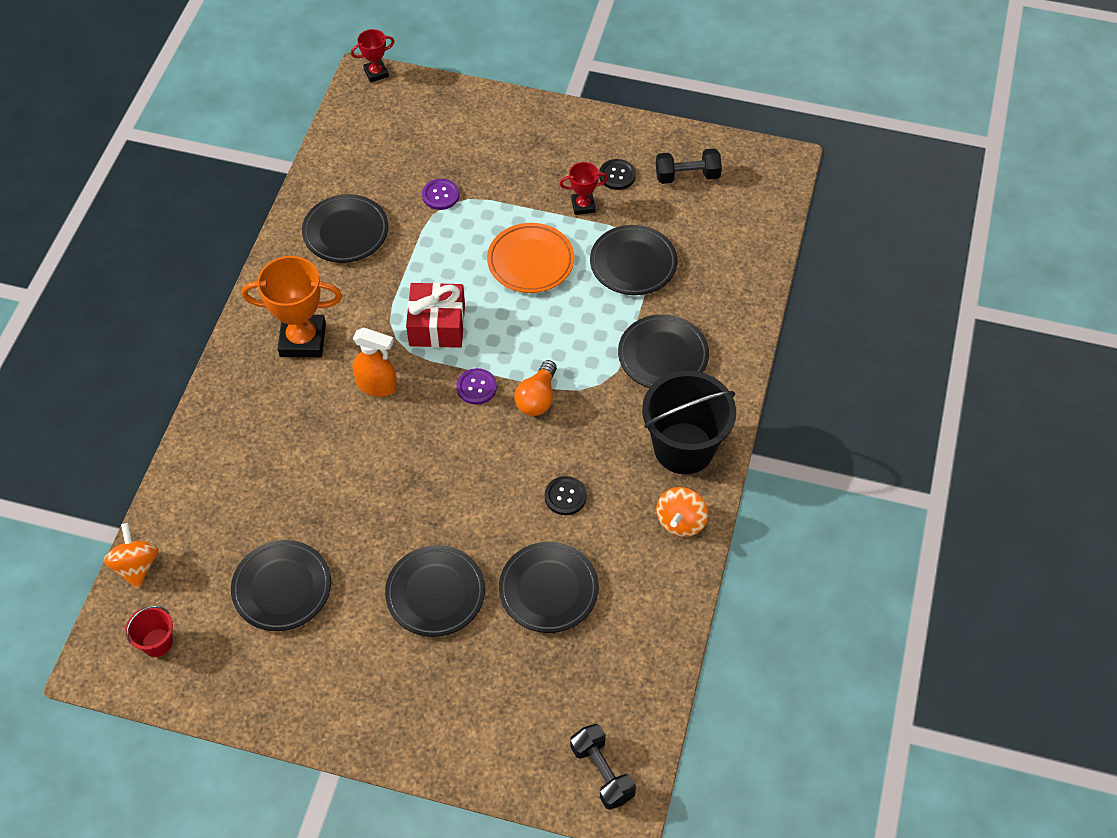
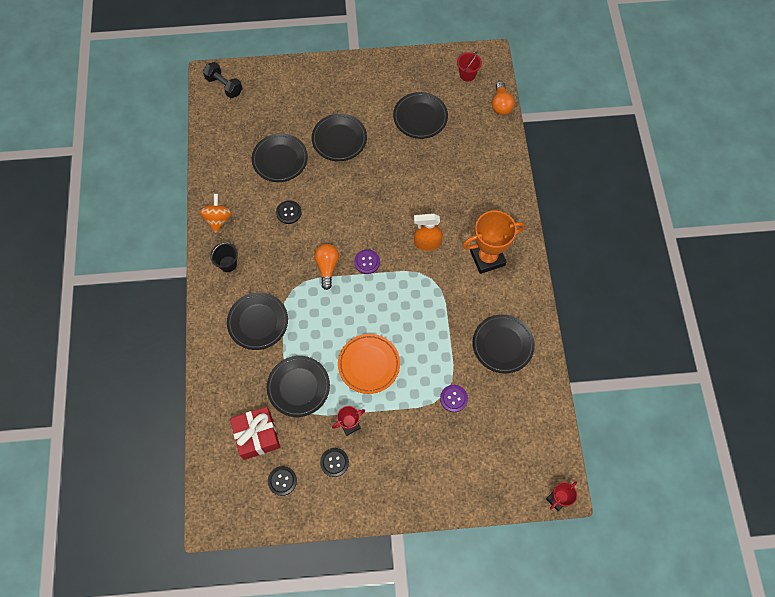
camera: 160 degrees right, 10 degrees up
(136, 566) = (501, 105): orange spinning top -> orange light bulb
(437, 325) = (409, 296): red gift -> red gift (257, 436)
(684, 448) = (228, 264): black bucket -> black bucket, size x0.47
(687, 176) = (282, 481): black dumbbell -> black button

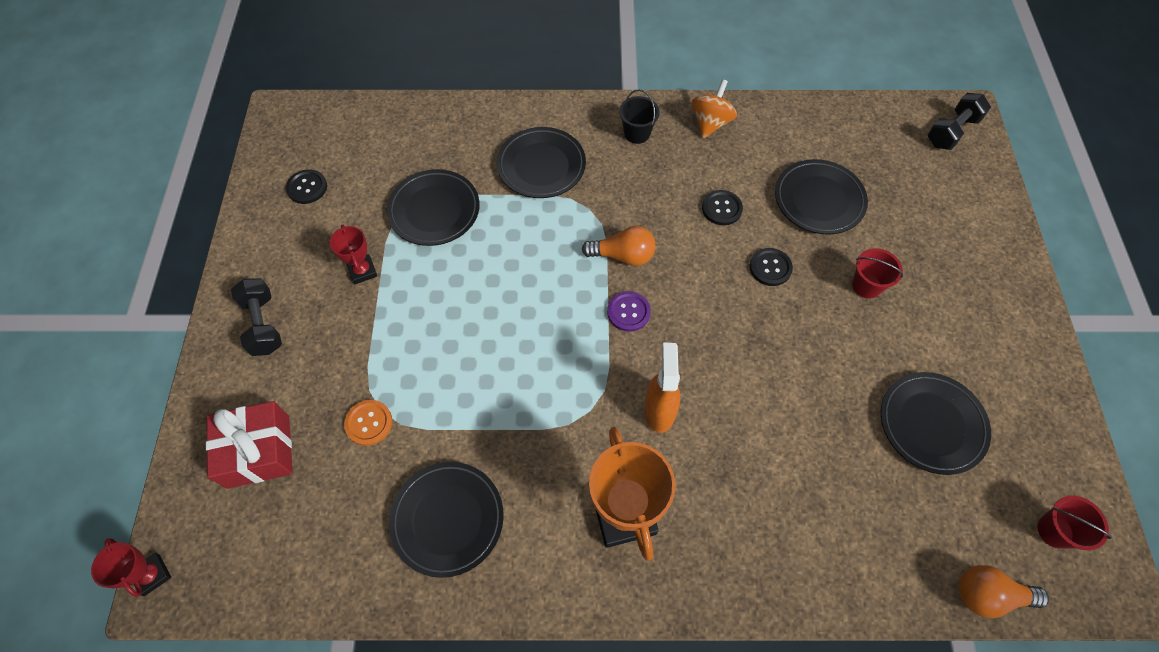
camera: 95 degrees right, 5 degrees down
(218, 219) = (710, 123): orange spinning top -> orange spinning top turned 75 degrees counterclockwise
(257, 436) = (376, 162): red gift -> red gift (258, 451)
(334, 462) = (314, 249): black button -> black button (770, 268)
(339, 139) = (866, 285): black plate -> red bucket
(369, 364) = (451, 302): orange plate -> none
(395, 481) = (263, 325): none -> black dumbbell
(453, 398) = (369, 423): purple button -> orange button

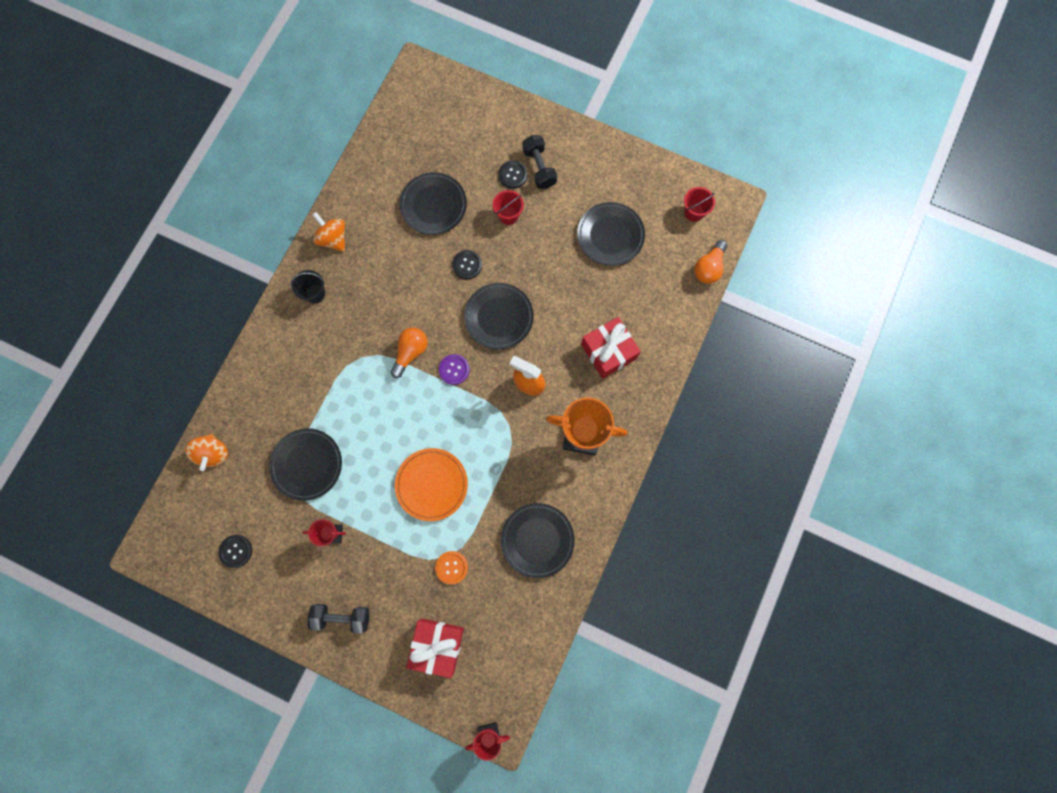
camera: 65 degrees left, 15 degrees up
(409, 122) = (213, 453): none -> orange spinning top
(468, 351) = (432, 484): none -> orange plate
(541, 166) = (308, 373): black plate -> black plate (499, 317)
(721, 208) = (407, 270): black button -> black button (513, 175)
(766, 498) = (608, 351): none -> red gift
(951, 131) = (425, 89): black dumbbell -> black dumbbell (539, 168)

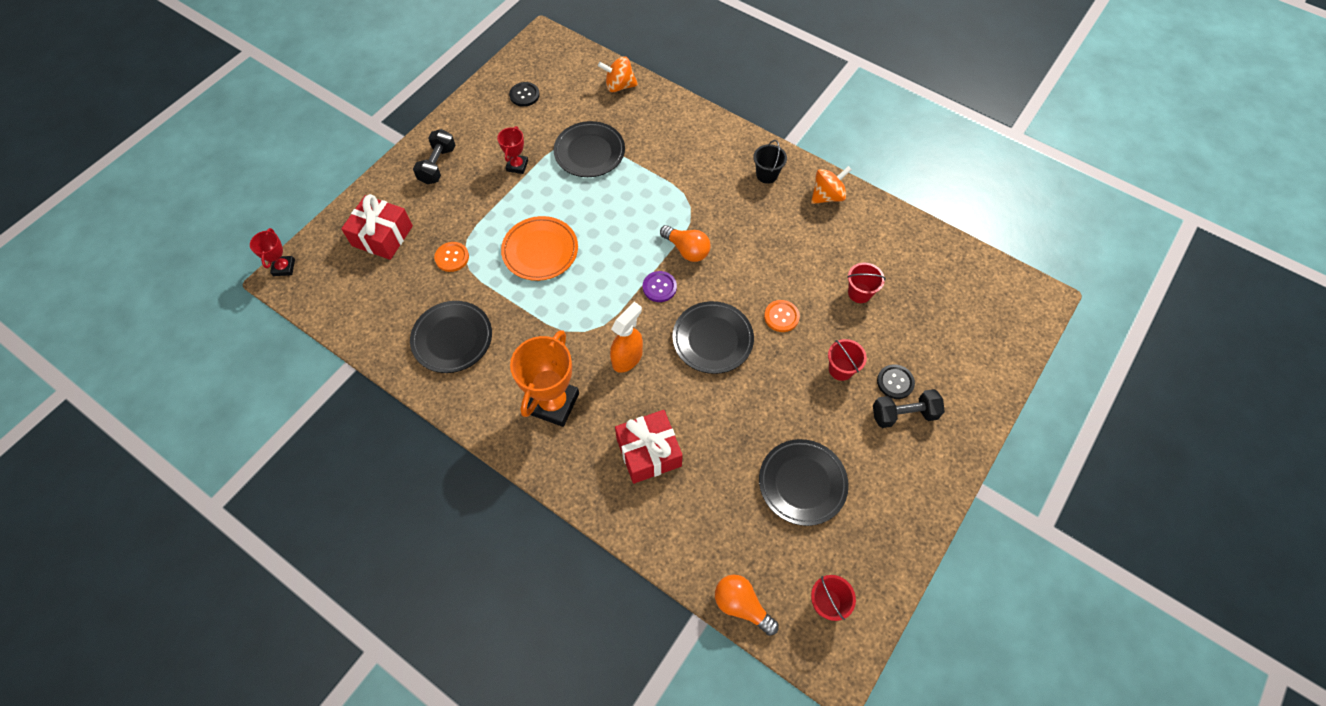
camera: 100 degrees right, 15 degrees down
(433, 205) = (859, 293): black plate -> red bucket
(467, 265) = (781, 316): black button -> orange button

